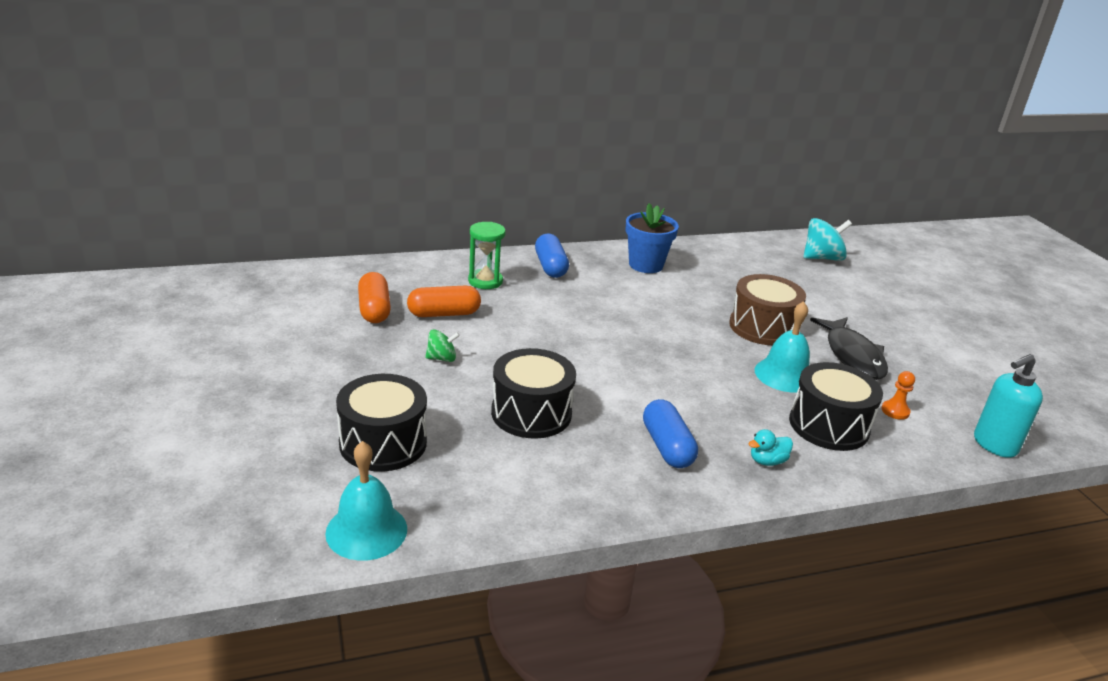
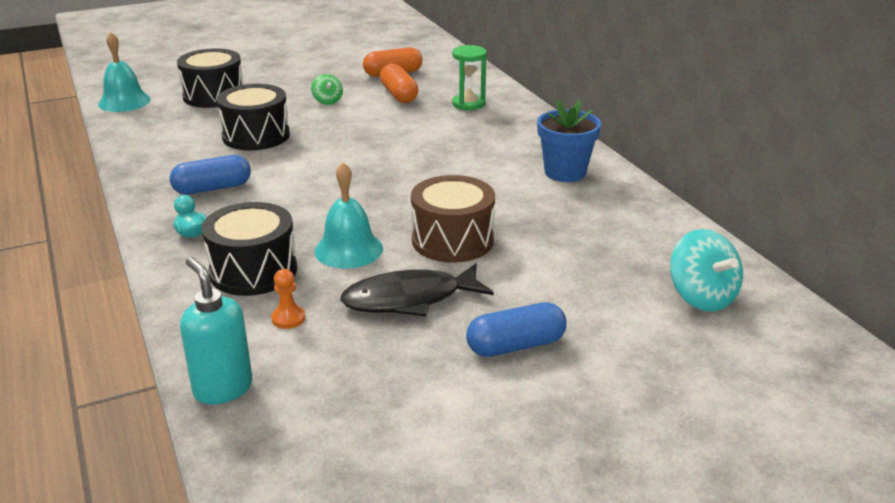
camera: 85 degrees right, 0 degrees up
(550, 267) = (520, 127): blue capsule -> blue capsule (515, 346)

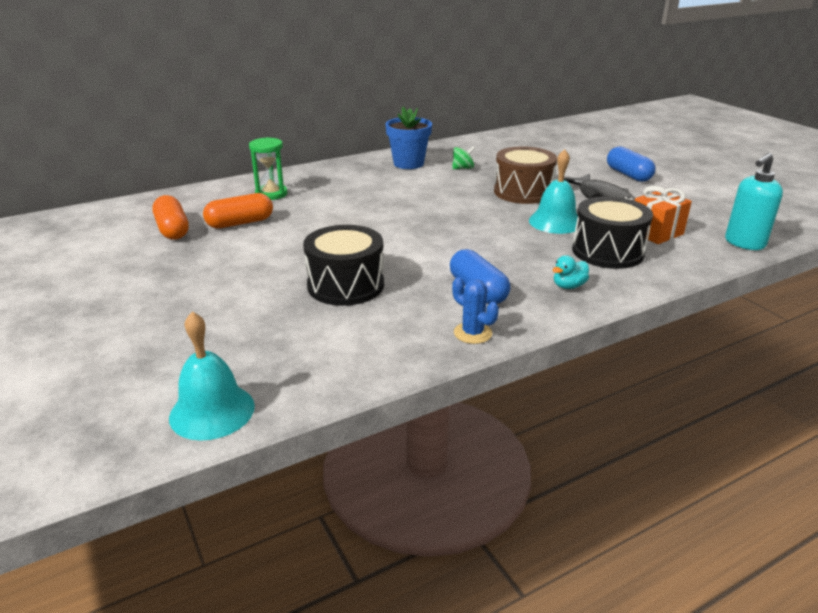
camera: 95 degrees left, 0 degrees up
(145, 180) = (472, 333): none -> blue cactus
(214, 96) = (209, 333): black drum -> none
(288, 318) = (656, 233): orange pawn -> orange gift
(327, 101) = (248, 257): green spinning top -> green spinning top (463, 168)
(701, 297) = (550, 140): turquoise spinning top -> none

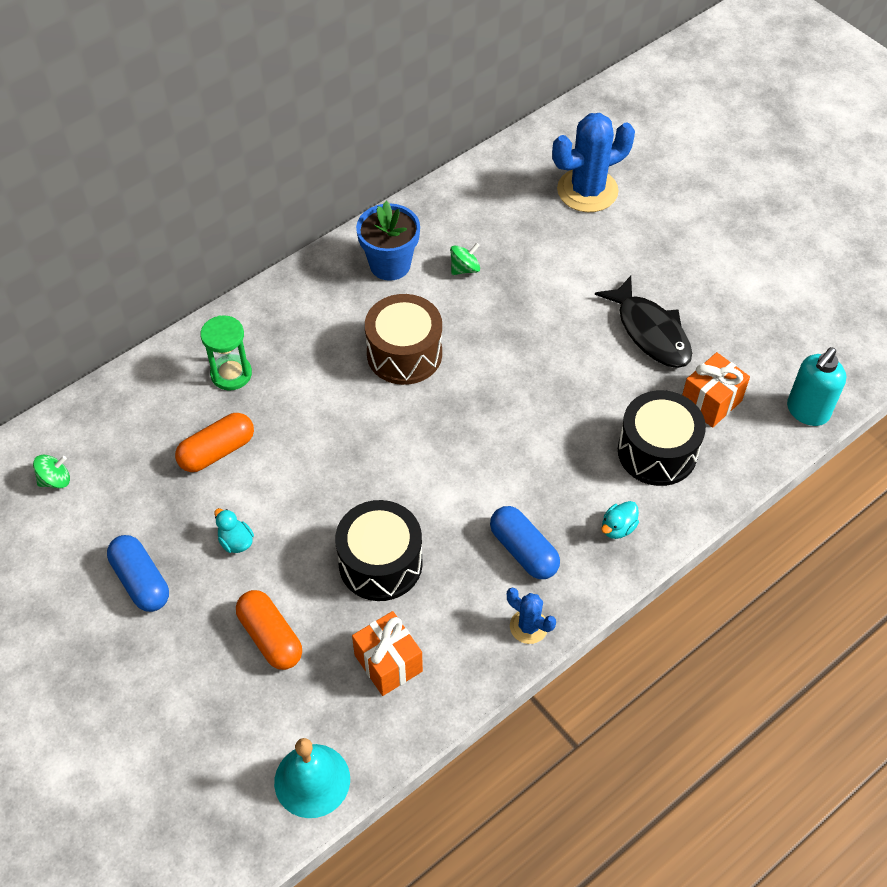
camera: 10 degrees left, 25 degrees up
(108, 225) = (55, 480): none -> green spinning top
(172, 229) = (140, 478): orange capsule -> orange capsule (270, 637)
(228, 264) = (236, 541): none -> turquoise duck
(328, 341) = (388, 663): none -> orange gift
(523, 192) = (550, 324): brown drum -> brown drum (404, 354)
(555, 222) = (595, 393): turquoise bell -> none
(559, 148) = (587, 190): none -> blue cactus
(628, 175) = (679, 258): blue capsule -> blue capsule (141, 581)

